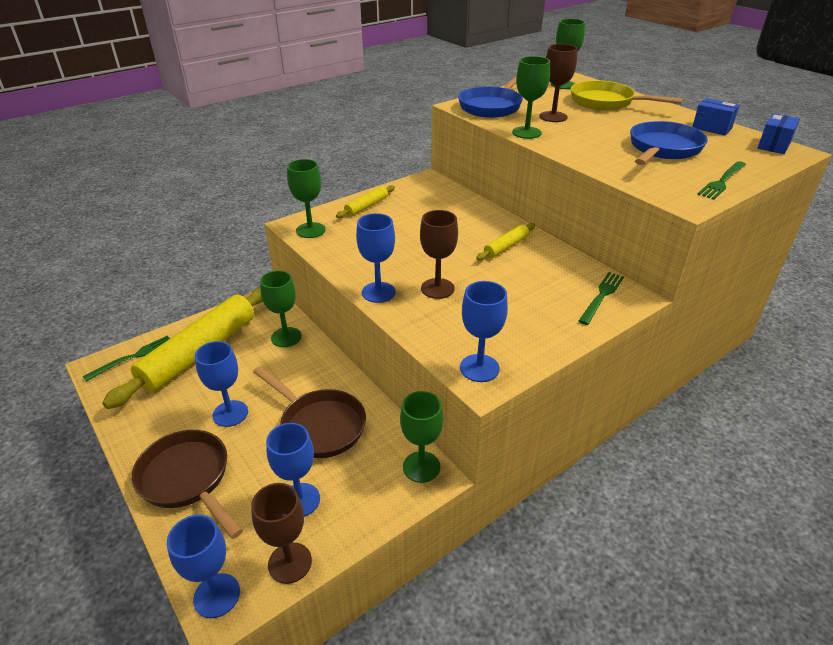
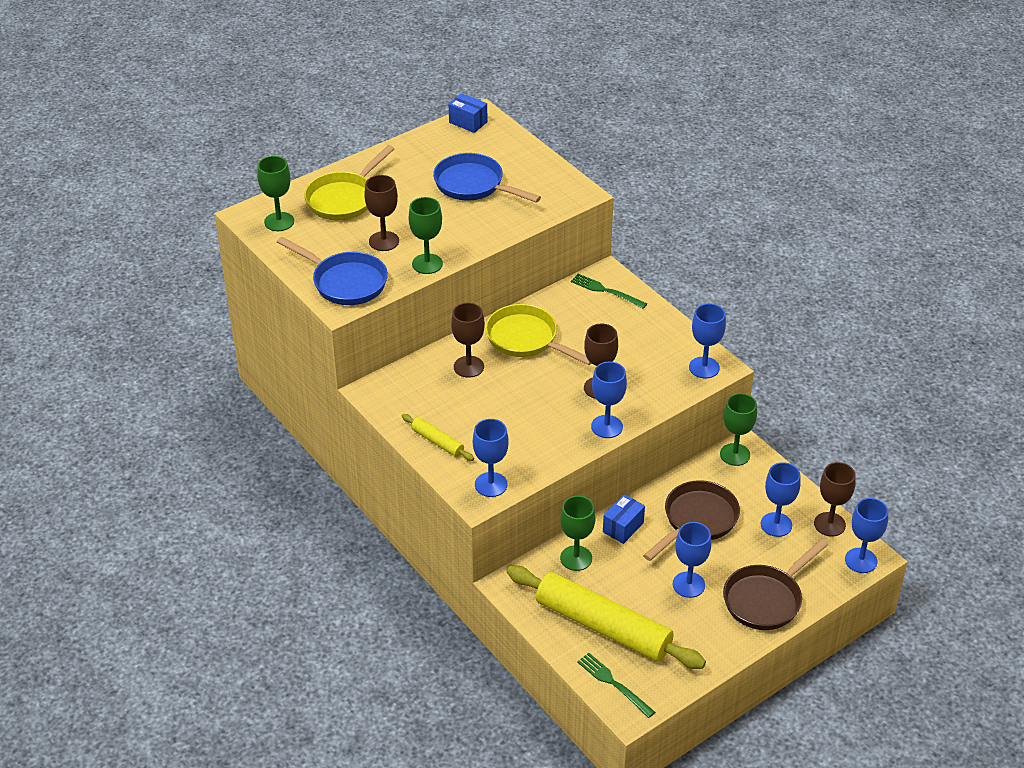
camera: 90 degrees left, 5 degrees up
(310, 230) = (491, 484): green goblet -> blue goblet
(462, 218) = (468, 367): none -> brown goblet
(506, 247) = (526, 339): yellow rolling pin -> yellow pan
(711, 128) = (424, 146): blue box -> blue box (623, 527)
(722, 181) = (541, 168): green fork -> none

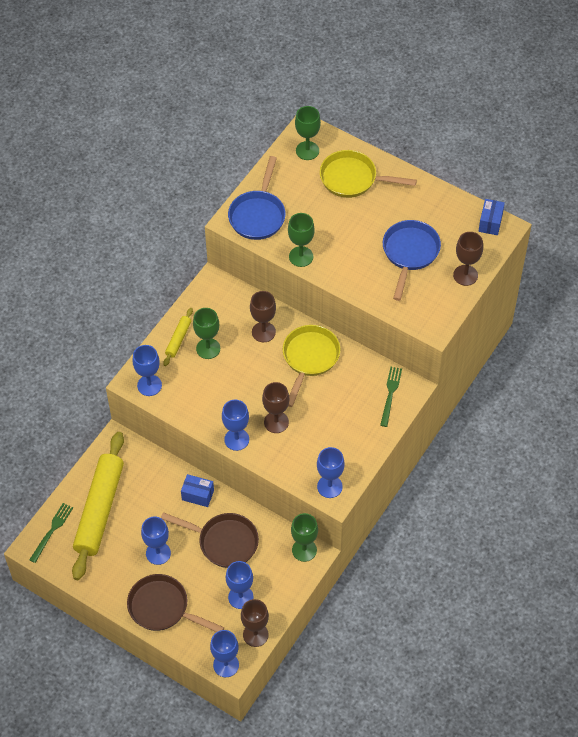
camera: 70 degrees right, 15 degrees up
(384, 241) = (314, 221): brown goblet -> brown goblet (465, 275)
(576, 558) = (156, 474): green goblet -> green goblet (208, 348)

